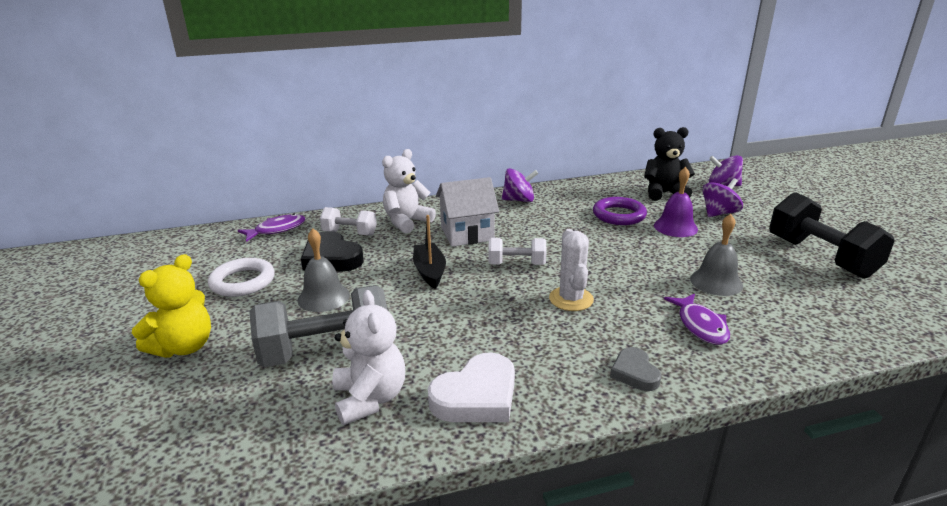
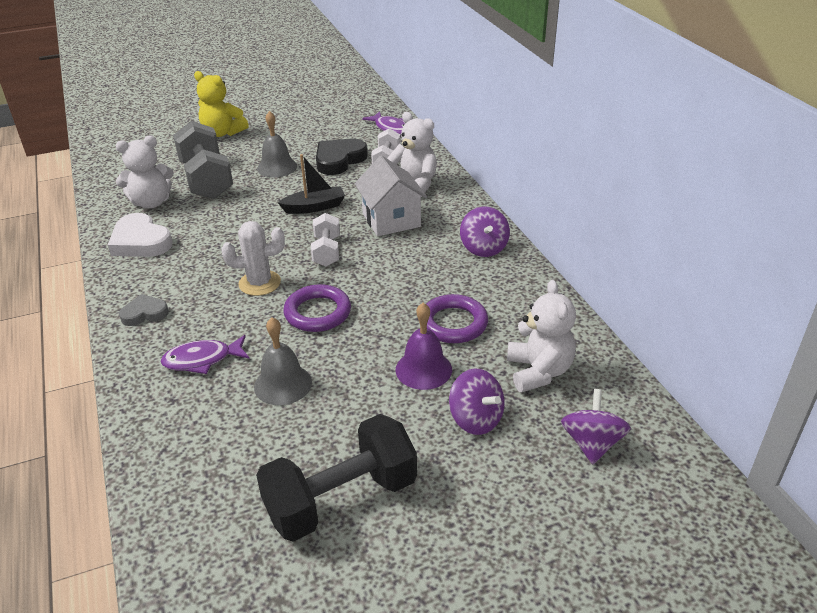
camera: 85 degrees right, 10 degrees up
(242, 282) = (302, 133): white ring -> none
(615, 268) = (318, 312): none -> purple ring
(664, 193) = (538, 371): black teddy bear -> white teddy bear

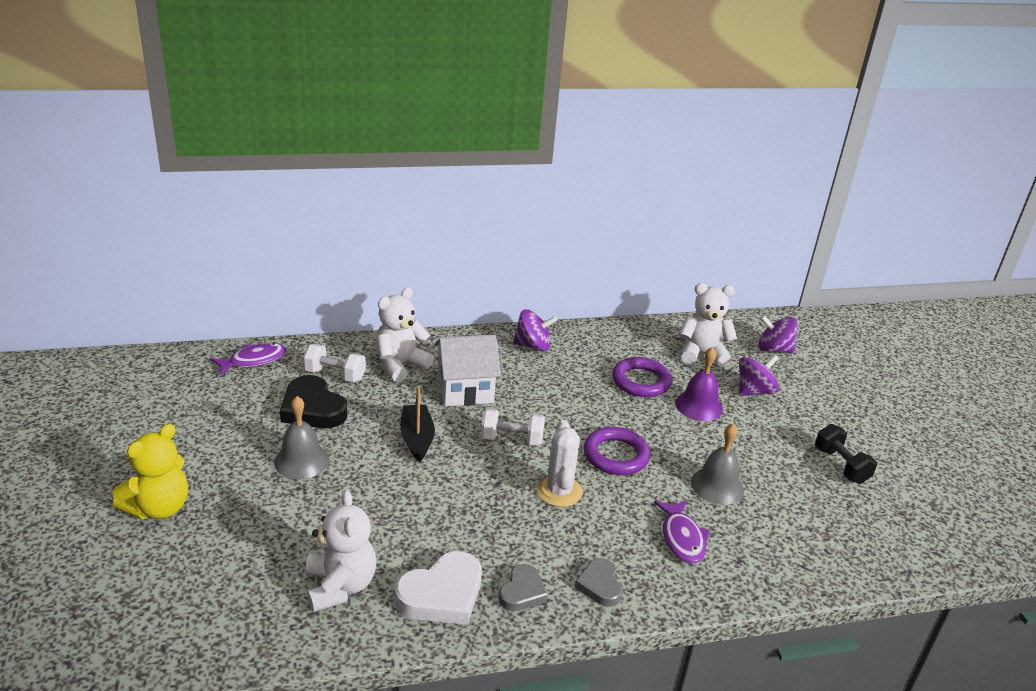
camera: 85 degrees left, 5 degrees down
(140, 276) = (522, 592): none -> grey heart
(206, 180) = (301, 528): grey dumbbell -> none
(341, 499) = (841, 465): black dumbbell -> black dumbbell, size x0.56

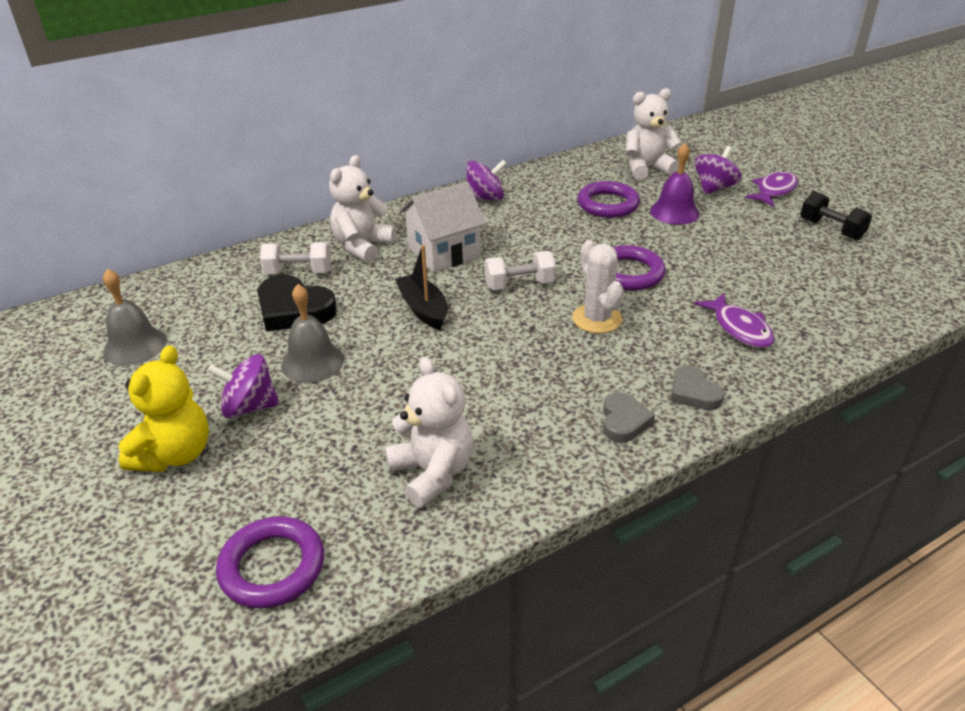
camera: 15 degrees left, 5 degrees up
(180, 622) = (272, 567): none -> purple ring
(253, 360) = (199, 280): purple fish -> purple fish (774, 191)
(442, 594) = (545, 448): white heart -> none
(717, 486) = (738, 274): grey bell -> grey bell (135, 346)
(774, 349) = (706, 150): purple spinning top -> purple spinning top (249, 407)

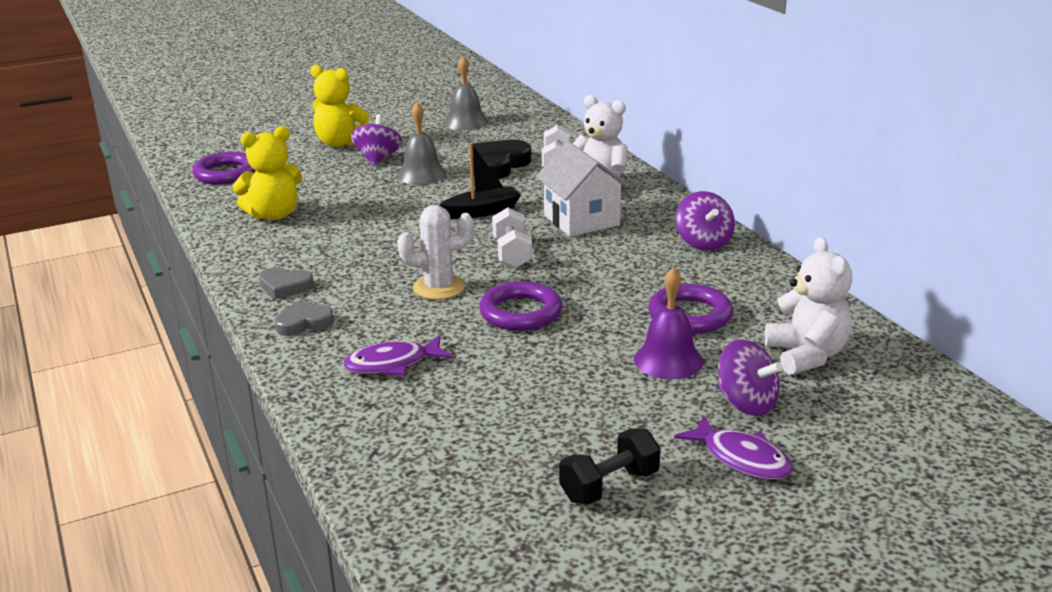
camera: 95 degrees right, 10 degrees down
(432, 473) = (274, 215): white teddy bear -> yellow teddy bear

